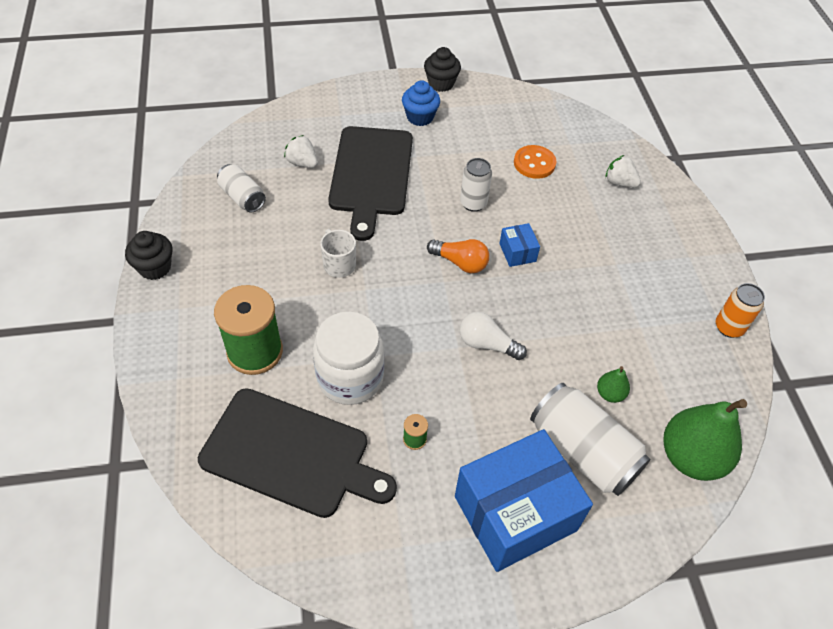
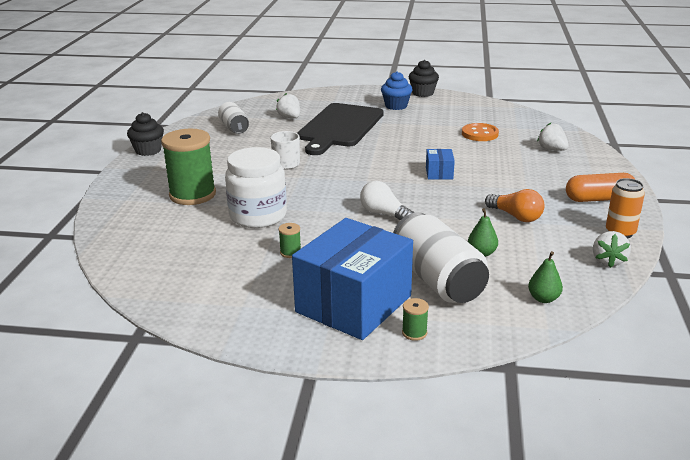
camera: 20 degrees right, 25 degrees down
(291, 454) = (185, 246): black cutting board -> none
(460, 263) = (386, 173): orange light bulb -> orange light bulb (516, 216)
(473, 203) = (415, 147): white can -> none
(515, 513) = (354, 304): blue box -> blue box turned 45 degrees counterclockwise
(590, 545) = (414, 333): none -> green spool
(691, 457) = (543, 298): green pear -> green pear, size x0.46
(693, 270) = (599, 199): none -> orange capsule
(731, 379) = (608, 261): none -> white strawberry

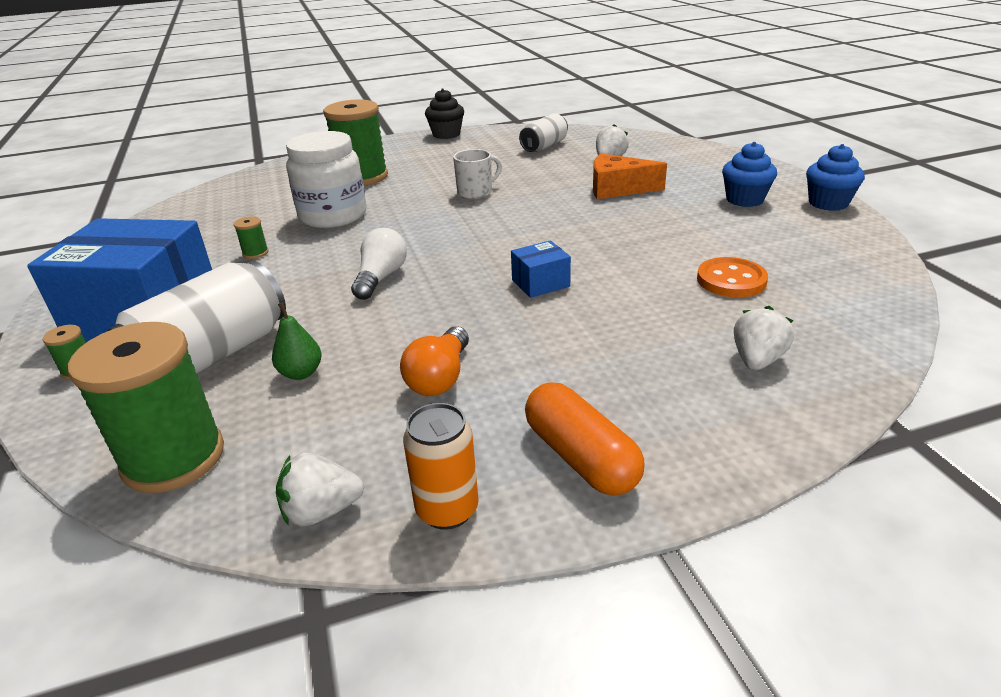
camera: 65 degrees right, 5 degrees up
(339, 127) = (617, 189): black cutting board -> orange cheese
(423, 93) = (828, 203): black cupcake -> blue cupcake
(543, 298) = (174, 458): green pear -> green spool

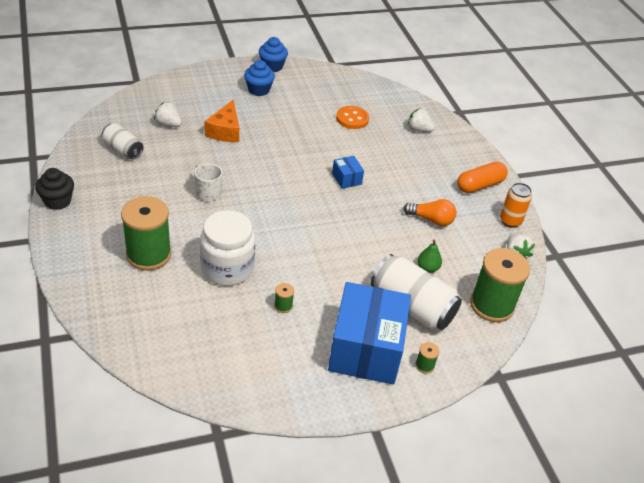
camera: 95 degrees left, 10 degrees up
(381, 278) = (331, 241): white light bulb -> none

